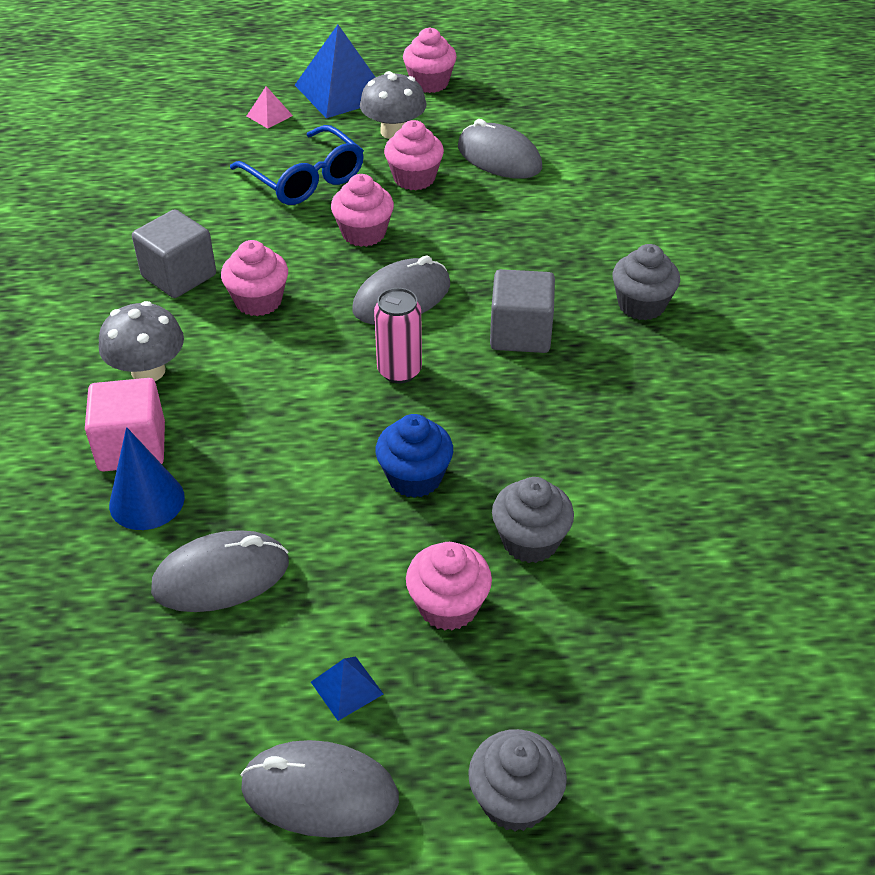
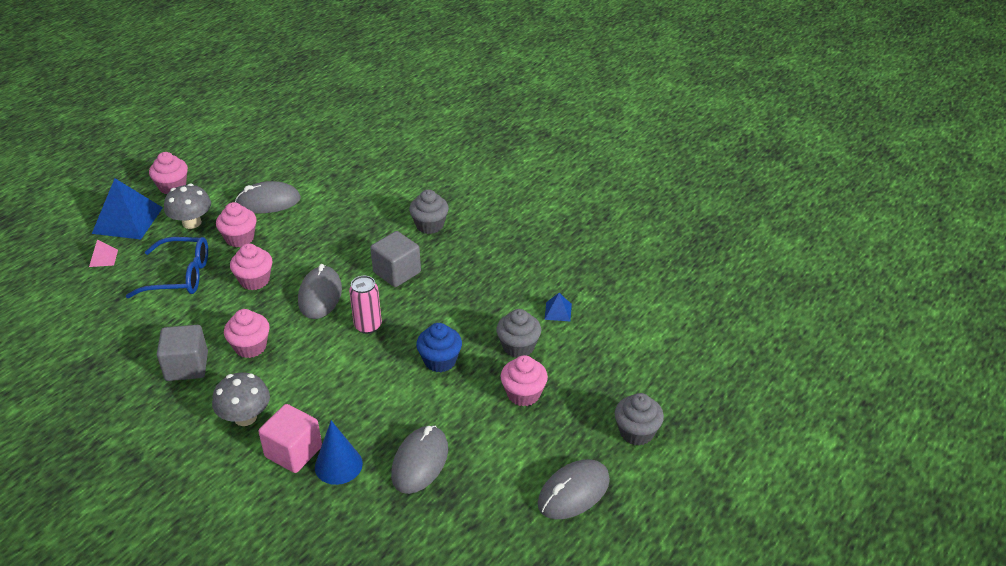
camera: 50 degrees left, 5 degrees down
(347, 688) = (530, 453): blue pyramid -> blue pyramid (558, 311)

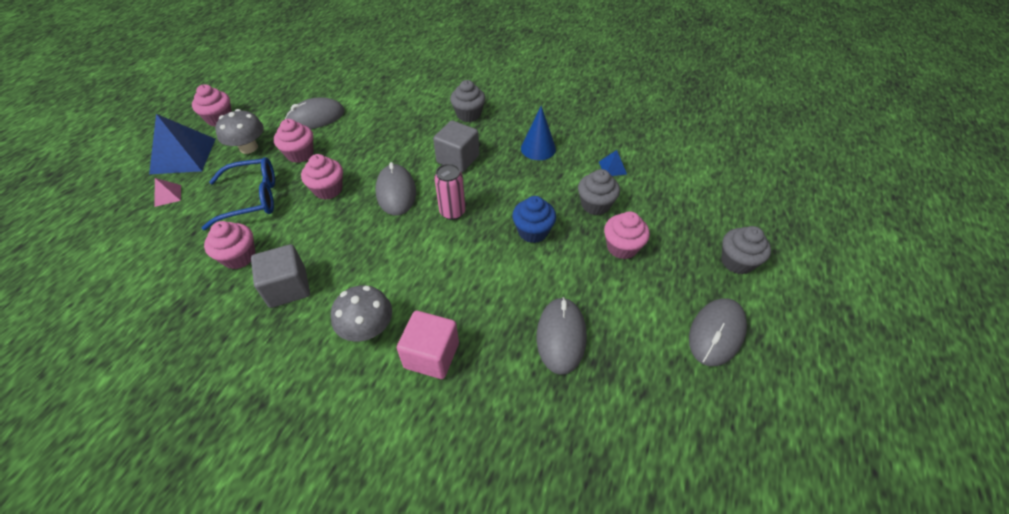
camera: 15 degrees left, 10 degrees up
(250, 347) = (347, 254): pink cupcake -> pink cupcake (239, 257)
(338, 465) = (483, 359): blue cone -> blue cone (538, 148)

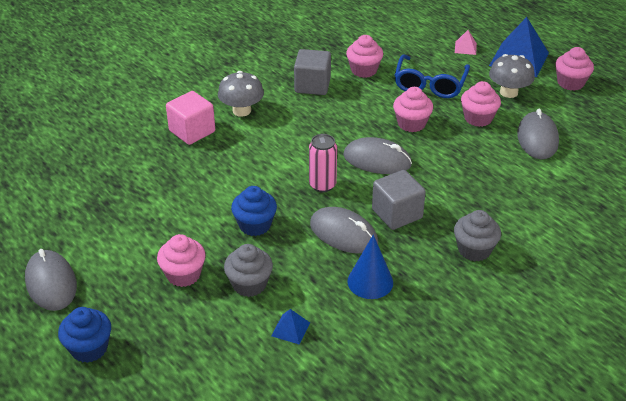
camera: 120 degrees right, 10 degrees down
(561, 336) = (142, 195): grey mouse -> grey mouse (343, 234)
(737, 262) = (89, 348): grey cupcake -> blue cupcake

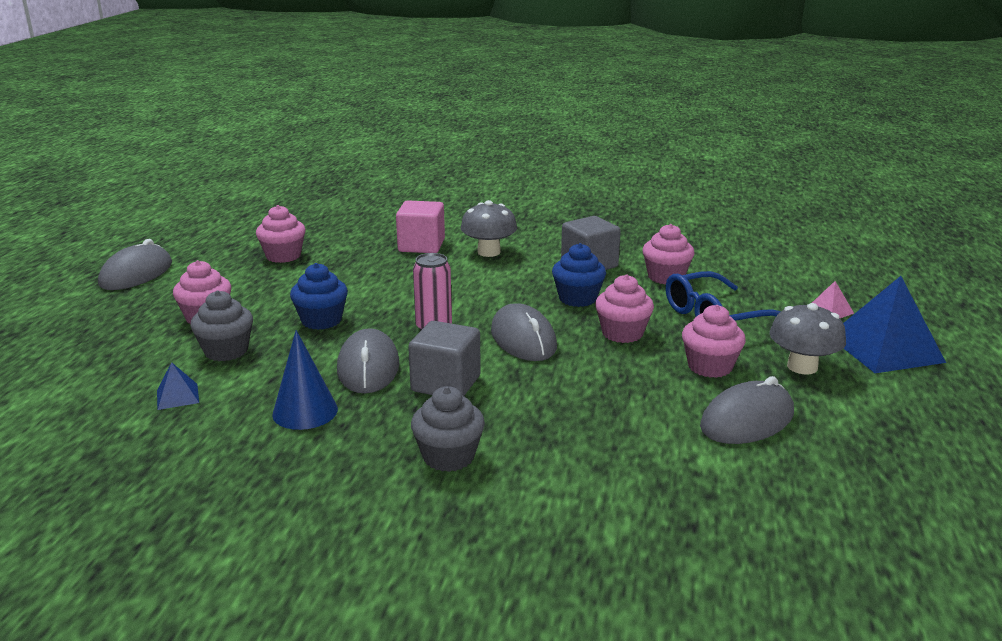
camera: 50 degrees right, 15 degrees down
(89, 348) = (63, 318): blue cupcake -> blue cupcake (577, 298)
(570, 83) = (917, 401): pink cupcake -> pink cupcake (283, 256)

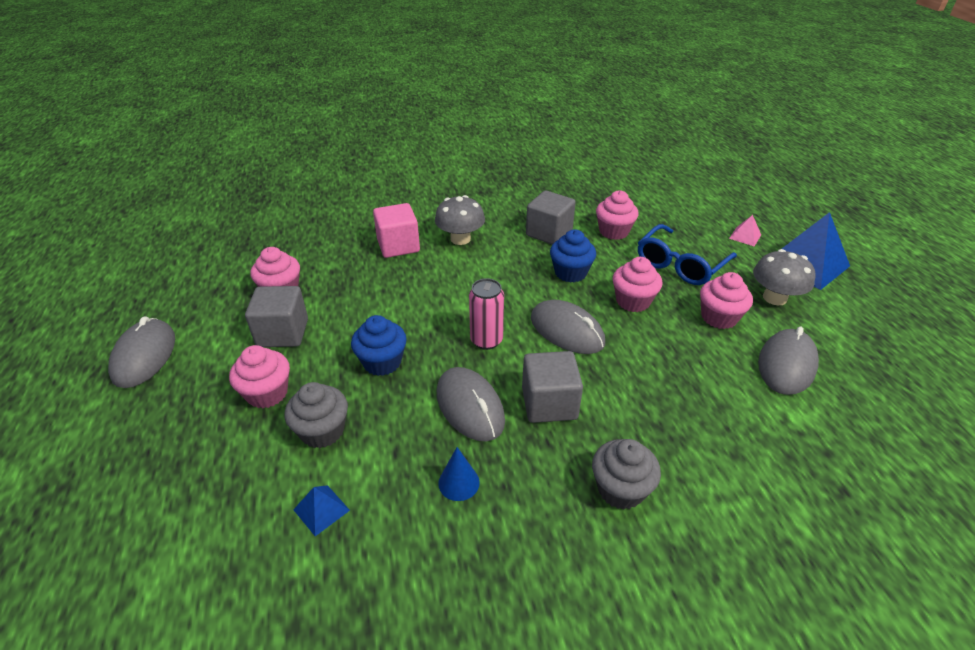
camera: 25 degrees left, 15 degrees up
(257, 283) = (283, 333): none -> grey cube
(305, 411) = (459, 482): blue cone -> blue cone, size x0.66

